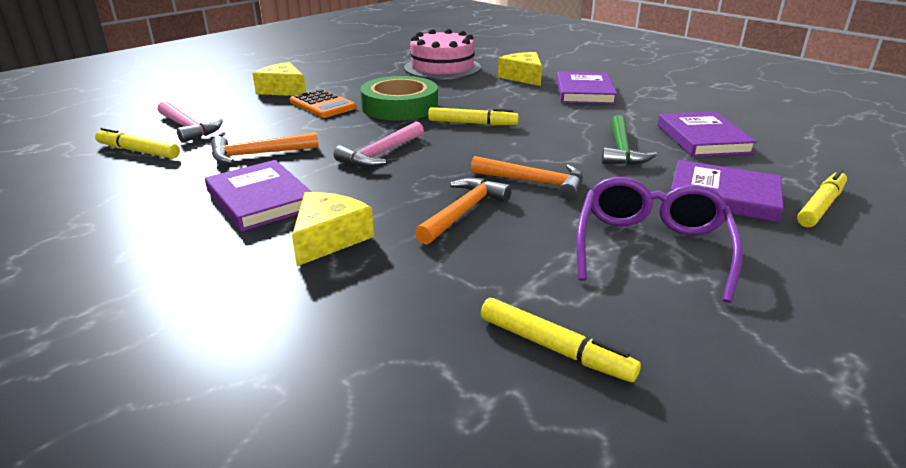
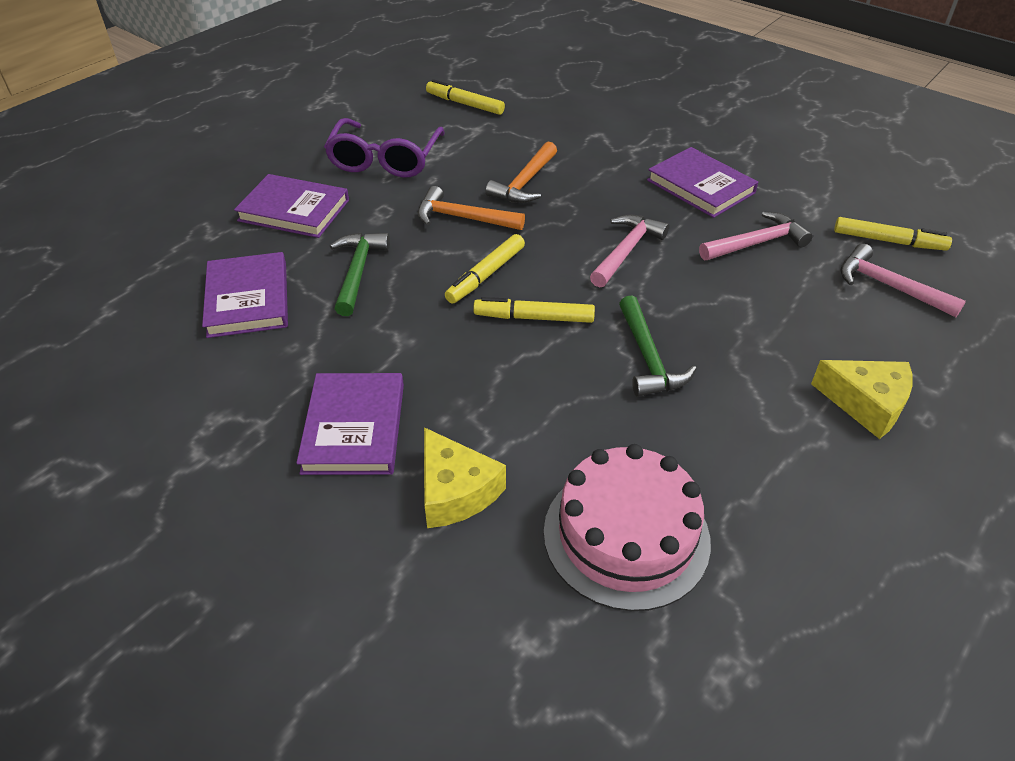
camera: 175 degrees right, 15 degrees up
(258, 154) = (756, 243): orange hammer -> pink hammer
(322, 105) = (764, 355): orange calculator -> none
(329, 238) = (620, 156): yellow cheese -> none
(400, 106) = (648, 358): green tape -> green hammer
(820, 206) = (217, 203): yellow marker -> yellow marker (486, 275)

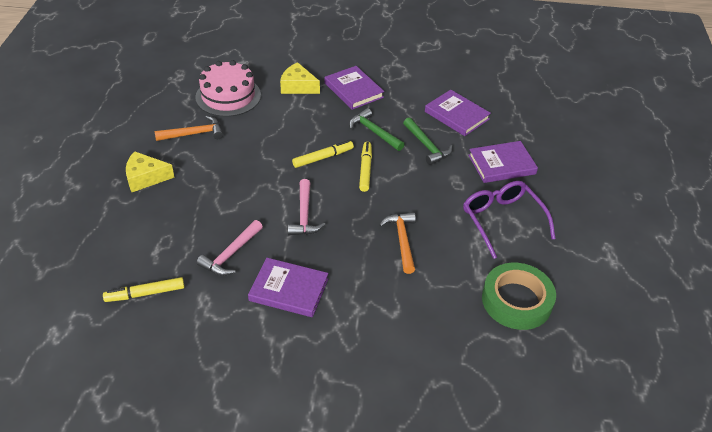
camera: 145 degrees right, 0 degrees up
(463, 218) = (411, 198): orange hammer -> orange hammer (194, 134)
(465, 104) = (516, 300): yellow marker -> green tape
(648, 358) = (256, 160): green hammer -> green hammer (374, 132)
(889, 286) = (141, 254): pink hammer -> none

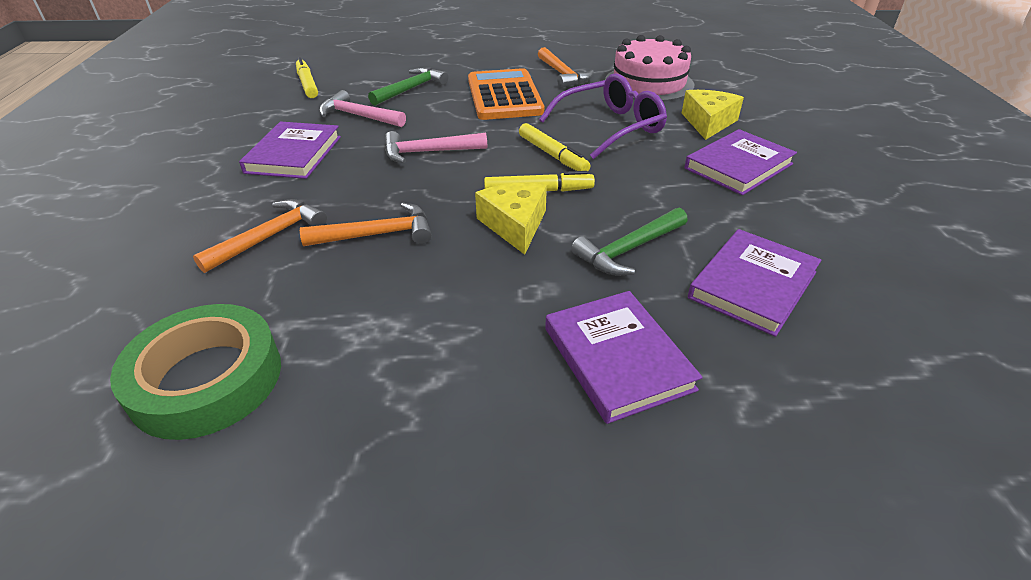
camera: 85 degrees right, 5 degrees down
(145, 177) = (478, 63): yellow cheese -> yellow cheese (515, 225)
(223, 169) = (504, 96): none -> orange calculator
(374, 132) = (638, 192): green hammer -> green hammer (411, 89)
(398, 291) = (269, 237): none -> orange hammer
(502, 220) = (433, 358): purple glasses -> purple glasses (610, 127)

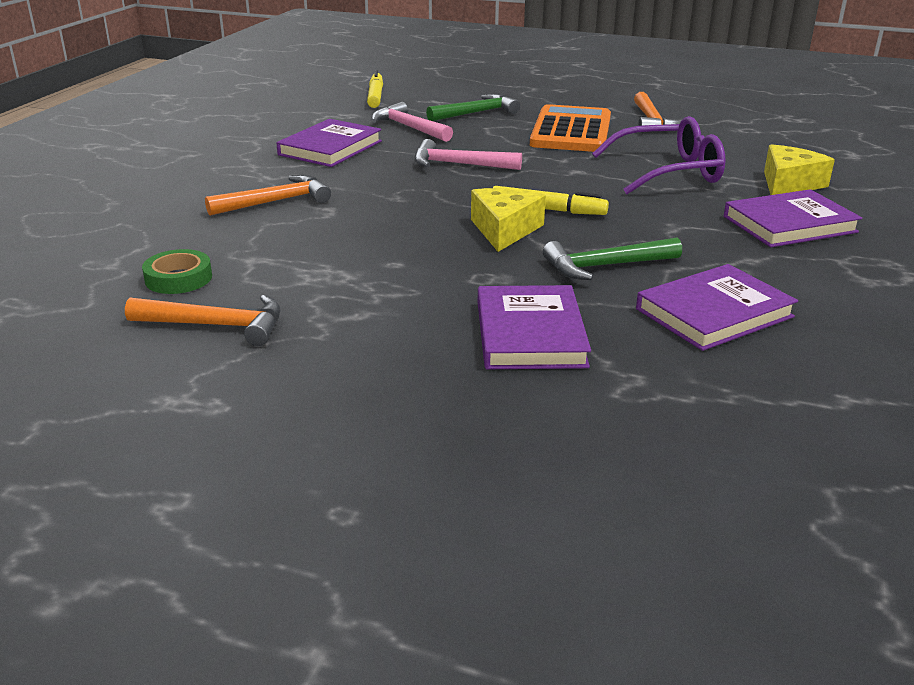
camera: 20 degrees right, 10 degrees down
(207, 379) = (178, 278): green tape -> green tape, size x0.53
(377, 234) = (370, 215): orange hammer -> orange hammer (216, 325)
(552, 155) = (585, 185): yellow marker -> none
(649, 83) = (748, 141): pink cake -> none

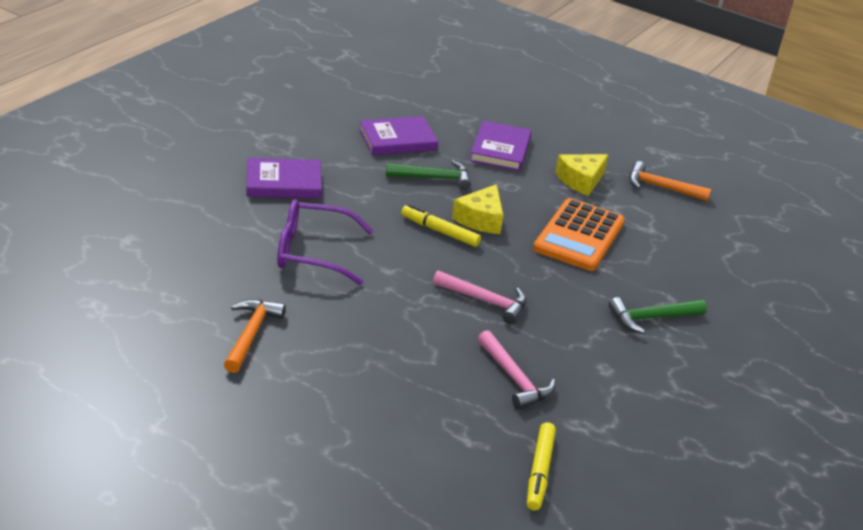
camera: 170 degrees left, 5 degrees up
(178, 278) = (692, 223): green tape -> none
(275, 202) = (642, 284): orange hammer -> none
(330, 148) = (599, 355): purple book -> none
(476, 113) = (430, 396): green hammer -> green hammer (652, 318)
(571, 131) = (350, 334): orange calculator -> orange calculator (579, 236)
(789, 184) = (232, 218): yellow cheese -> yellow cheese (581, 180)

